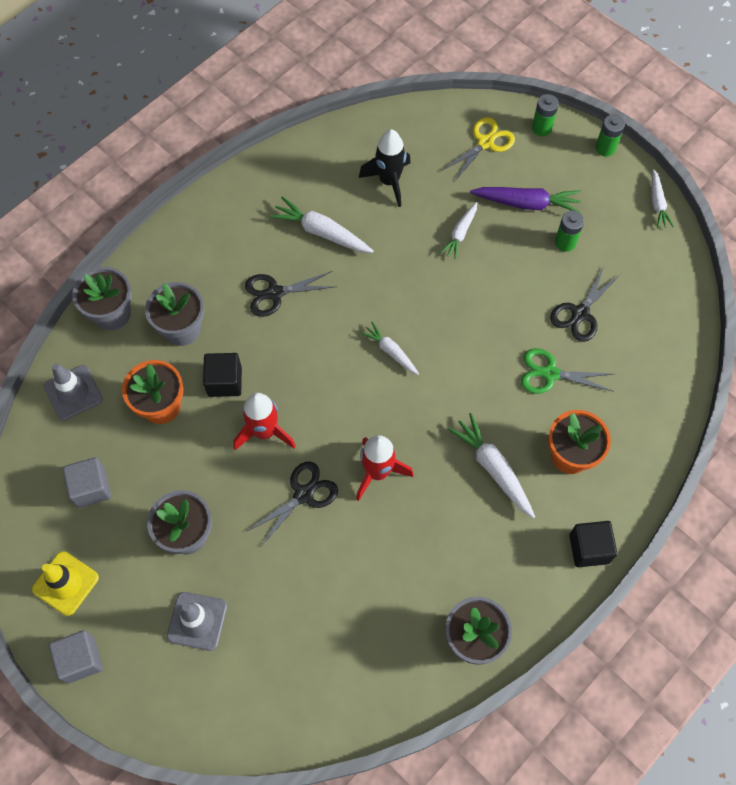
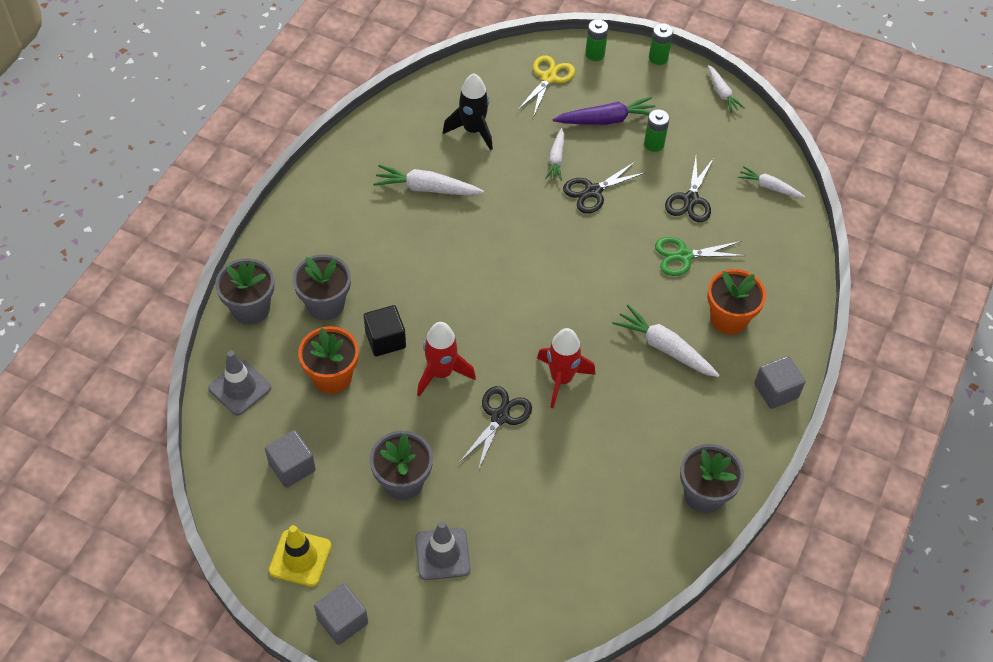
camera: 20 degrees left, 10 degrees down
(275, 293) = (403, 251): black scissors -> black scissors (593, 191)
(390, 351) = (532, 274): white carrot -> white carrot (769, 187)
(589, 548) = (776, 391): black cube -> grey cube

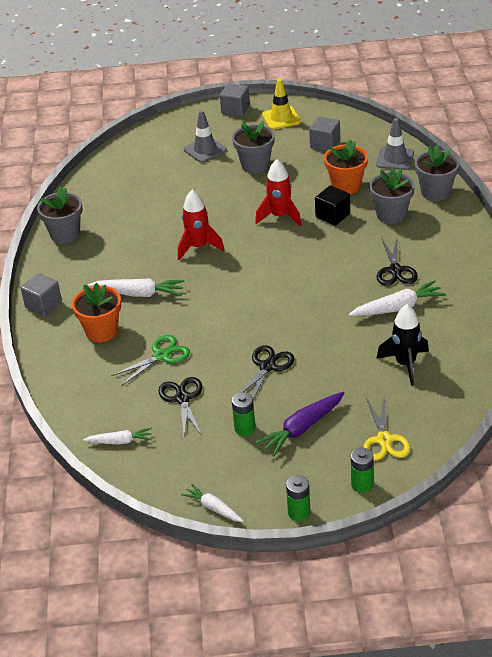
camera: 155 degrees right, 15 degrees down
(500, 416) = (223, 213): black scissors -> black scissors (395, 270)
(556, 159) = (317, 376): white carrot -> none

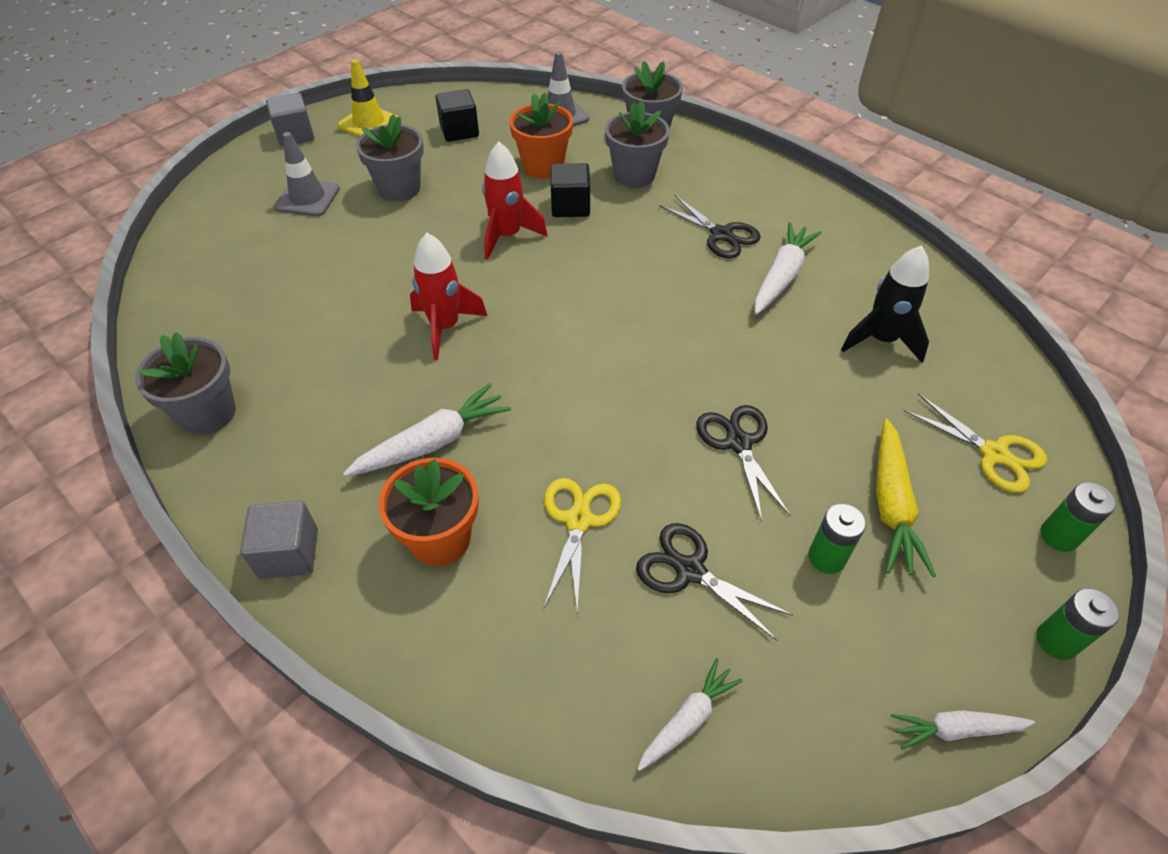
camera: 45 degrees left, 10 degrees up
(161, 355) = (578, 520): green scissors -> yellow scissors
(302, 428) = (891, 505): purple carrot -> yellow carrot
(325, 144) = (459, 131): grey cube -> black cube

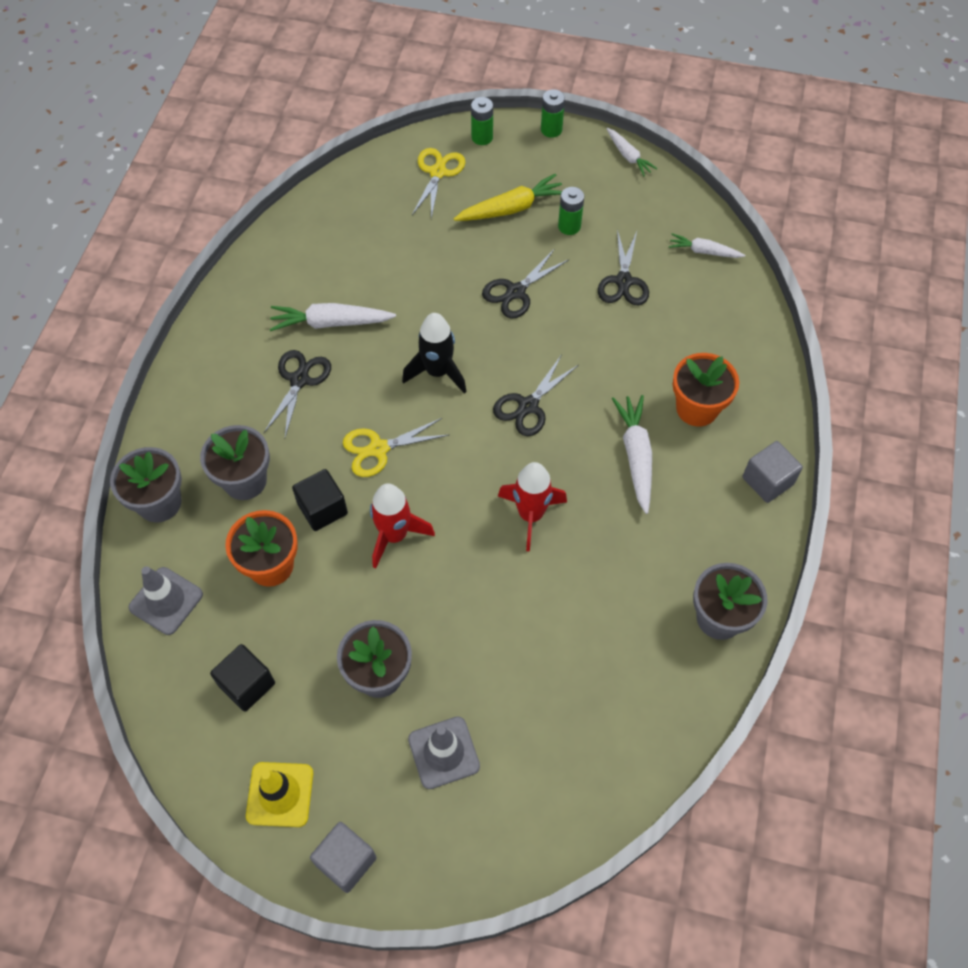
camera: 120 degrees left, 10 degrees up
(433, 442) = (635, 456): white carrot -> white carrot turned 60 degrees clockwise
(568, 381) = (528, 406): none -> black scissors
(578, 520) = (631, 346): yellow scissors -> yellow scissors (378, 449)
(881, 340) = (368, 247): black rocket -> black rocket (438, 372)

